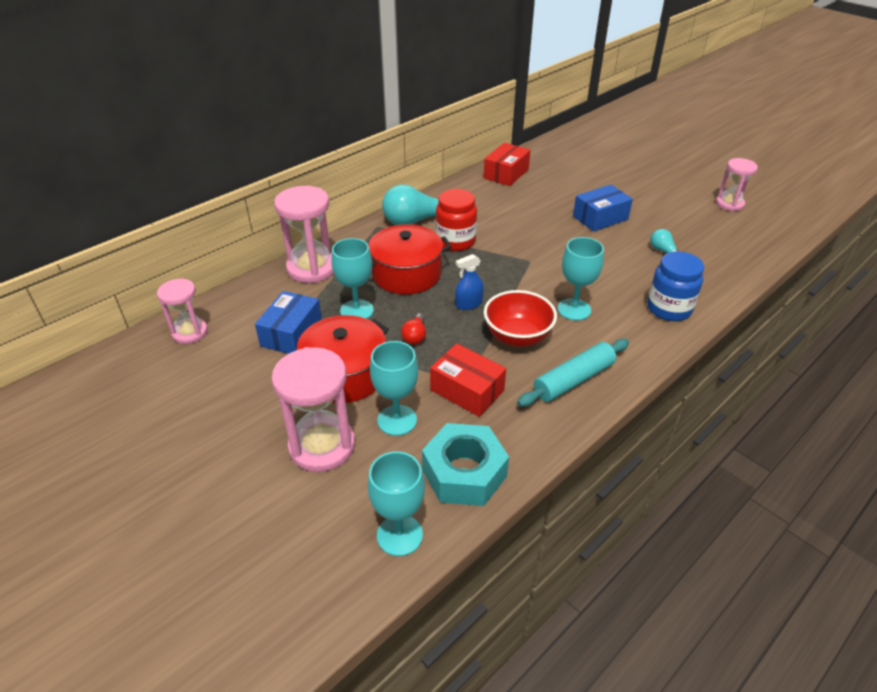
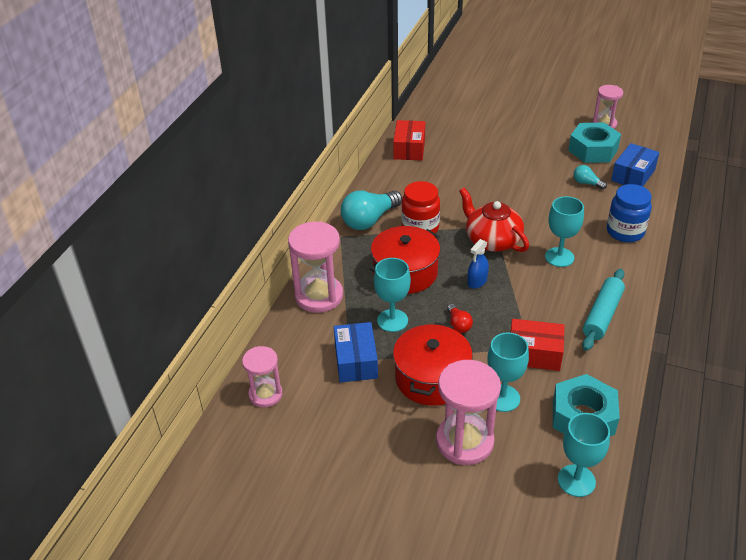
camera: 25 degrees left, 0 degrees up
(516, 272) = (492, 240): none -> red teapot
(517, 337) = (536, 295): red bowl -> none
(600, 218) = (518, 168): blue box -> blue box (633, 175)
(696, 223) = (593, 150): none -> turquoise nut

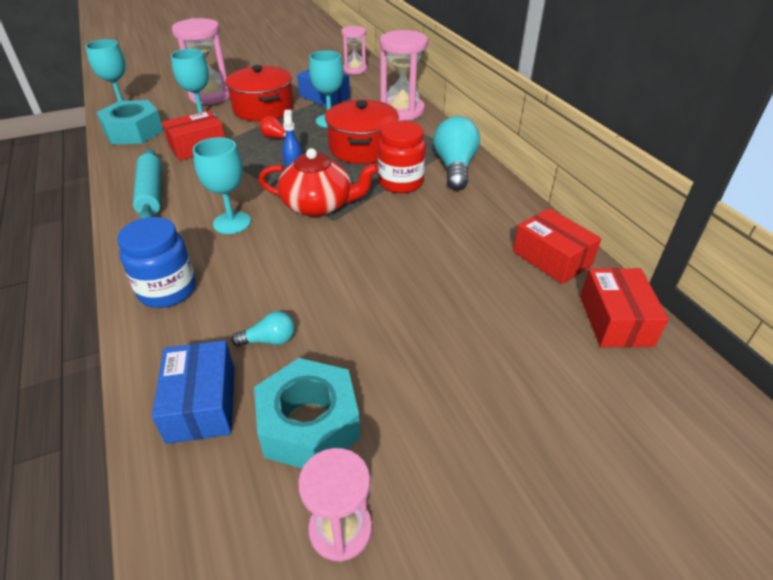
camera: 135 degrees right, 0 degrees up
(427, 119) = (615, 320): none -> red box

